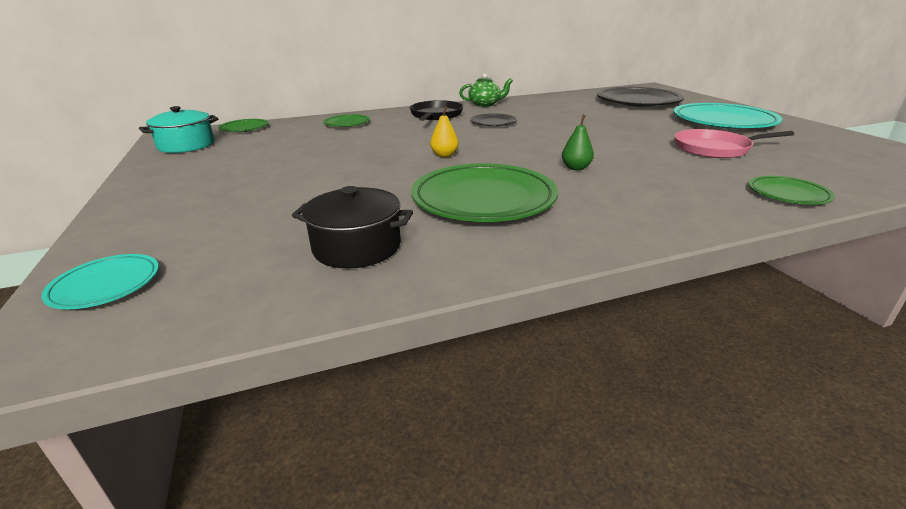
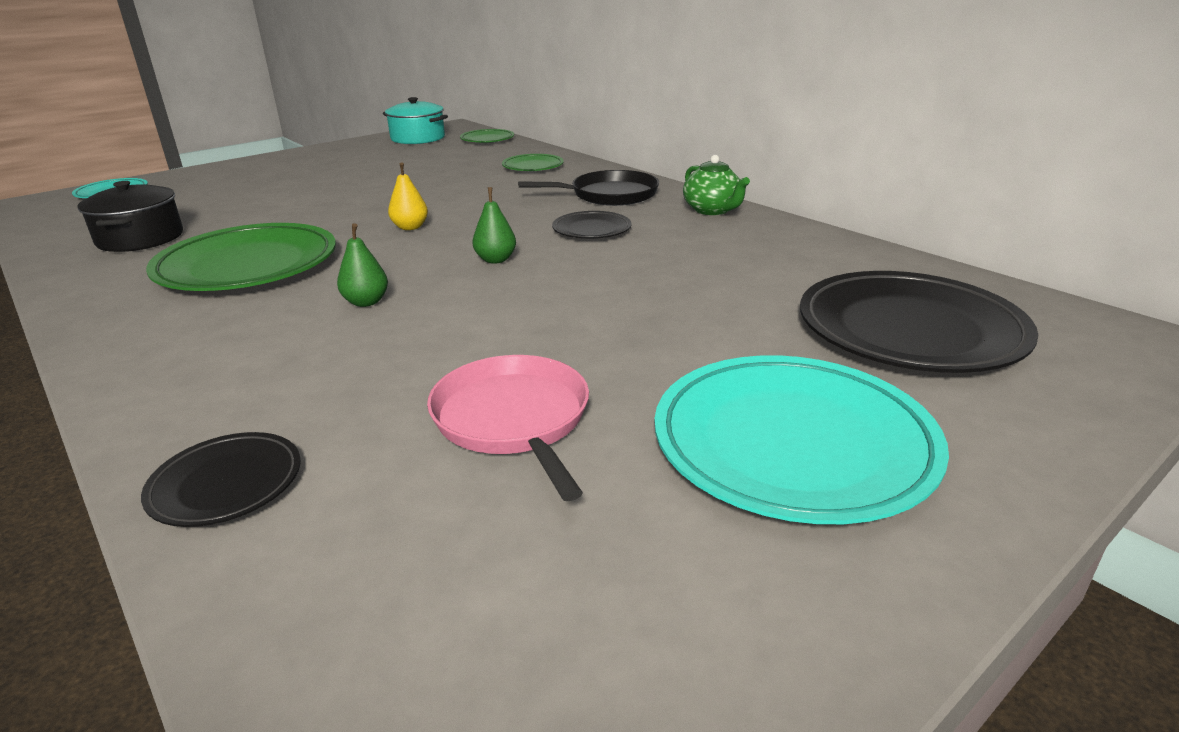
camera: 70 degrees right, 0 degrees up
(525, 141) = (496, 260): none -> green pear
(788, 194) = (226, 484): green plate -> black plate

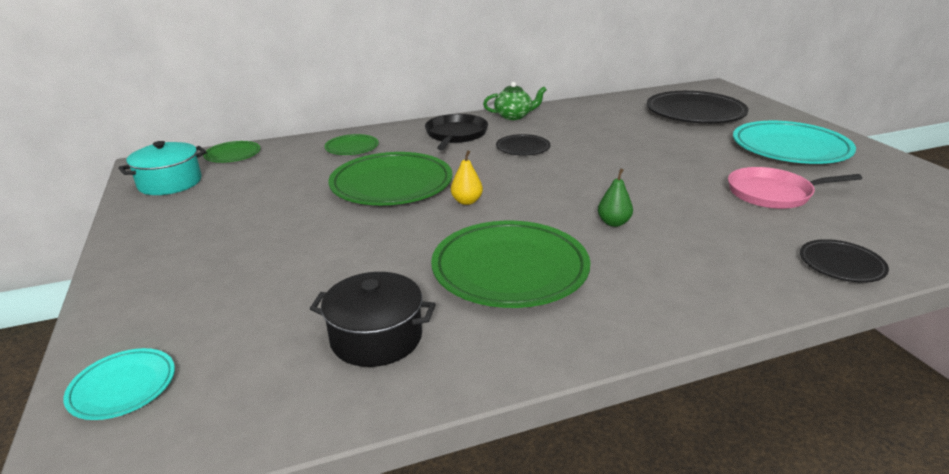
camera: 70 degrees left, 0 degrees up
(443, 194) = (391, 184): none -> green plate
(496, 260) = (559, 179): green pear -> none

